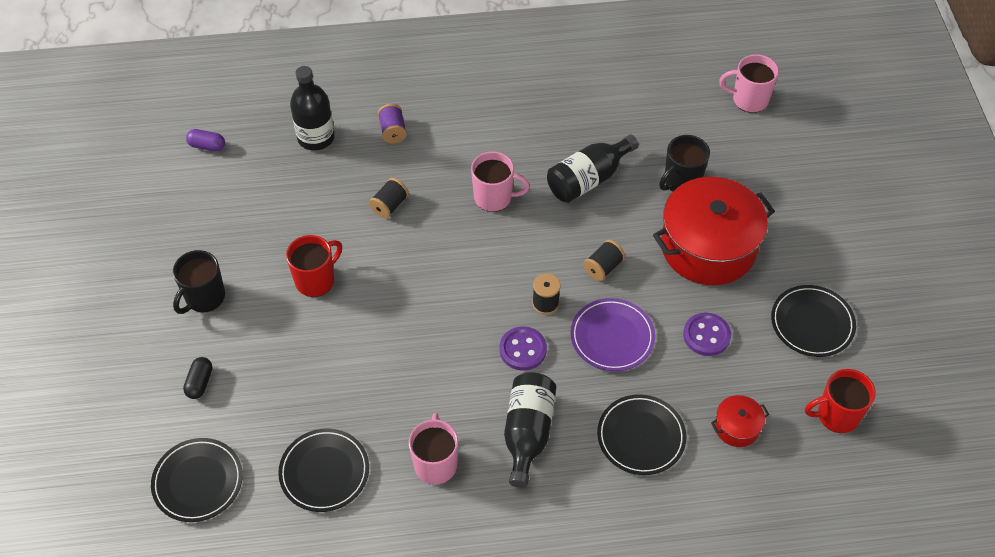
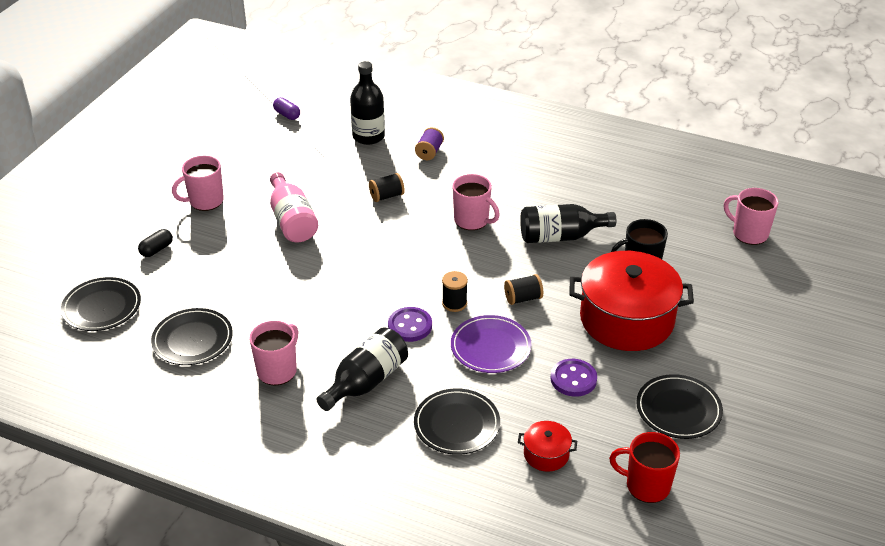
camera: 30 degrees right, 15 degrees down
(204, 298) = (205, 201): black mug -> pink mug
(316, 280) = (292, 221): red mug -> pink bottle

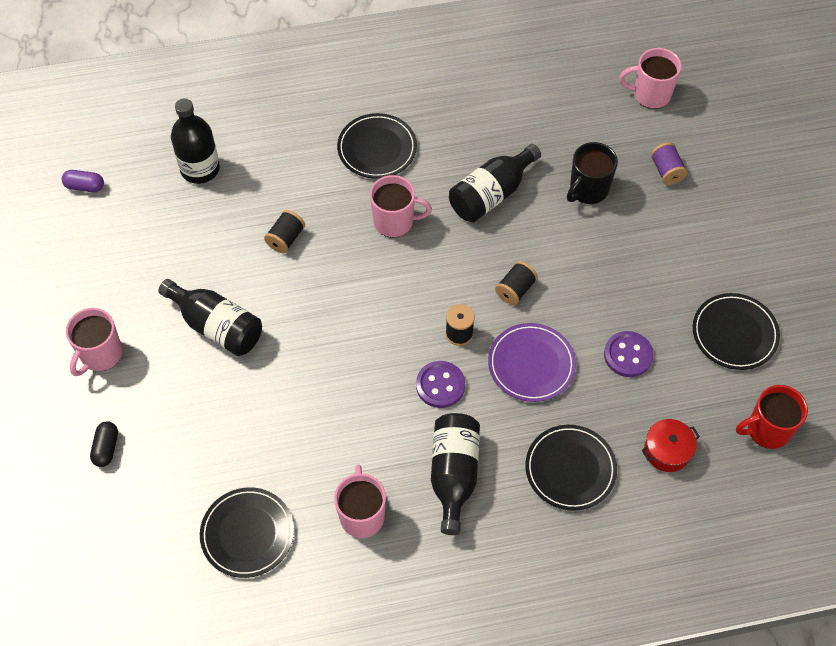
camera: 35 degrees left, 20 degrees up
(102, 307) = (116, 555): black plate -> black plate (377, 148)
(292, 221) = (217, 326): pink bottle -> black bottle
(429, 152) = (281, 156): purple spool -> purple spool (666, 171)
(626, 319) = (621, 259): red pot -> none

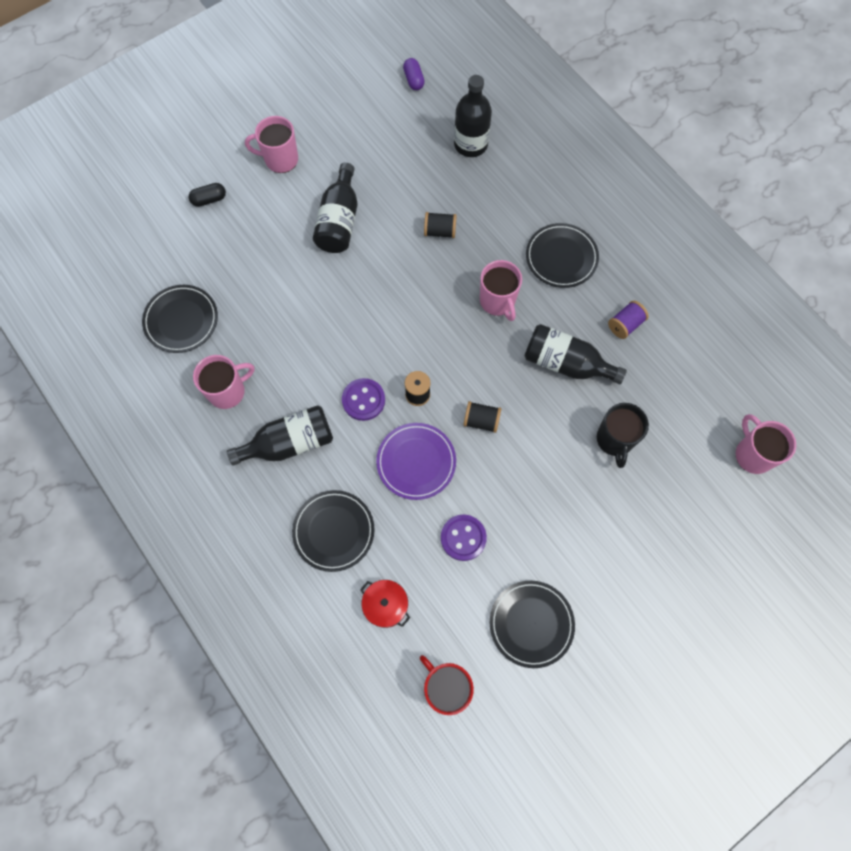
camera: 65 degrees right, 10 degrees up
(588, 190) = (615, 440): black mug -> black mug turned 105 degrees counterclockwise
(666, 171) = (674, 500): purple spool -> purple spool (625, 325)

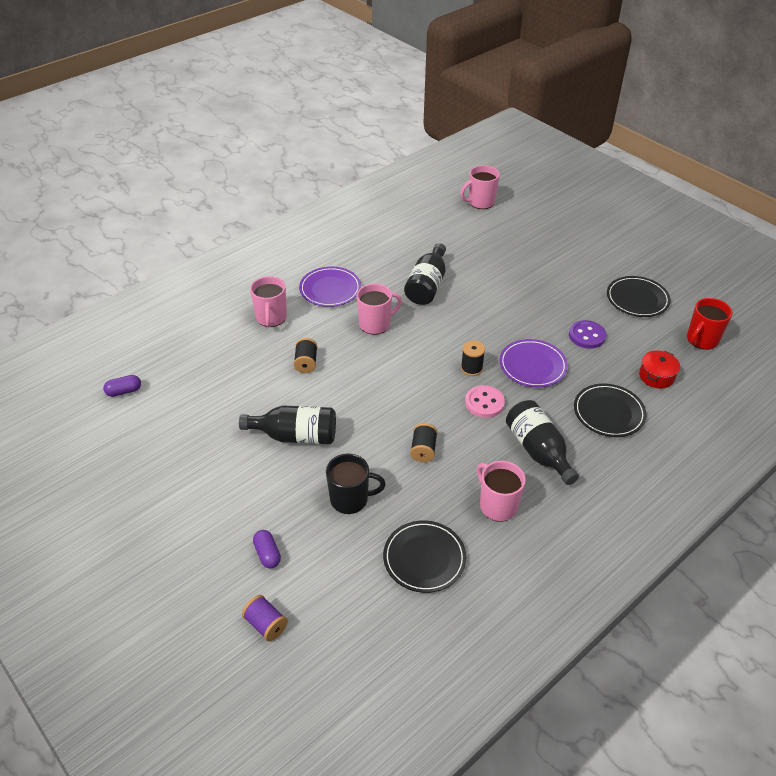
camera: 95 degrees left, 25 degrees down
(209, 199) = (267, 554): black capsule -> purple capsule
(280, 159) = (216, 493): pink mug -> pink mug (271, 318)
(363, 400) = (484, 403): purple button -> pink button
(470, 144) = (209, 347): black bottle -> none
(481, 421) = (486, 330): black spool -> black spool (423, 450)
(561, 257) = (330, 289): black plate -> purple plate
(615, 440) = (485, 261): black mug -> black mug (350, 499)
(625, 325) = (389, 256): purple spool -> purple spool (266, 624)

